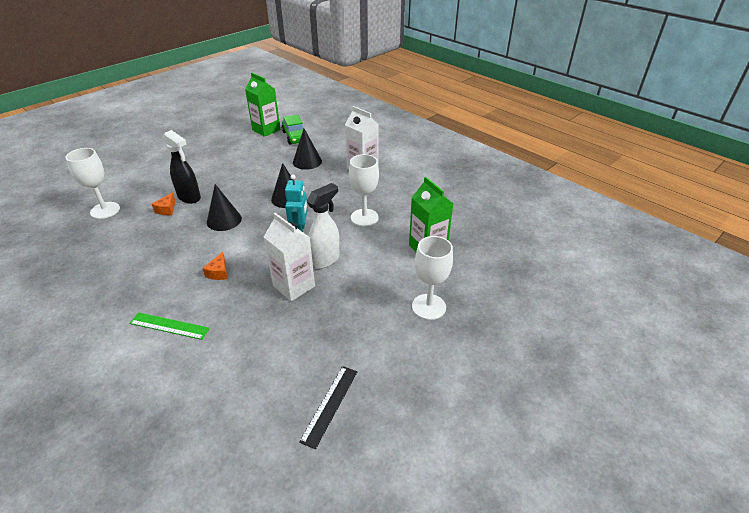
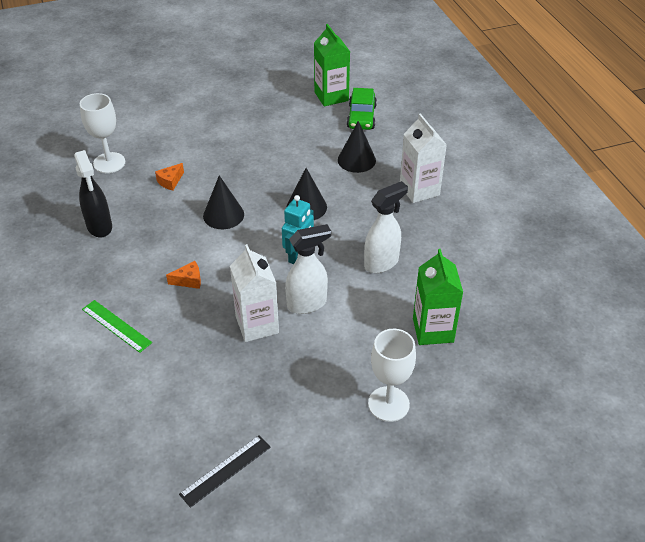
camera: 25 degrees right, 5 degrees up
(189, 197) = (200, 172): black spray bottle -> black spray bottle (99, 227)
(218, 272) = (189, 280): orange cheese -> orange cheese turned 135 degrees counterclockwise
(364, 217) = (382, 263): white goblet -> white spray bottle

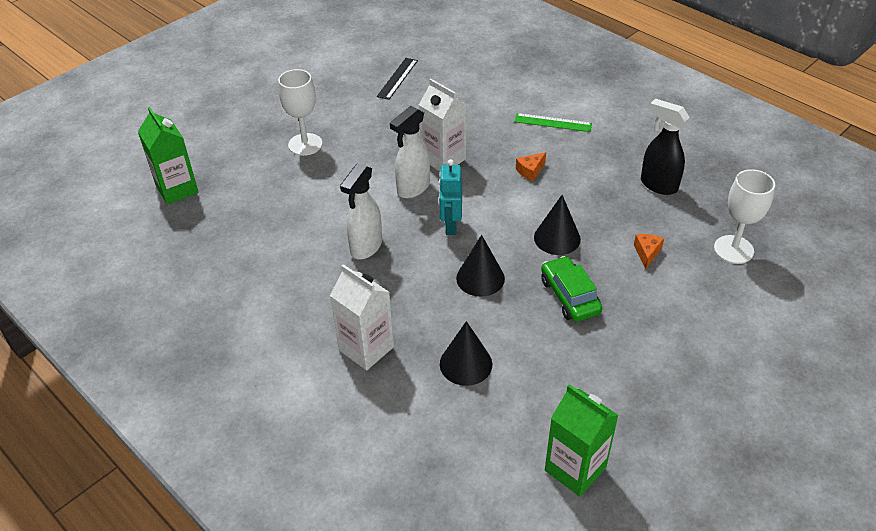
camera: 155 degrees right, 0 degrees up
(361, 117) = (505, 444): green car -> green car (569, 296)
(433, 330) = (290, 205): green carton -> green carton (177, 189)

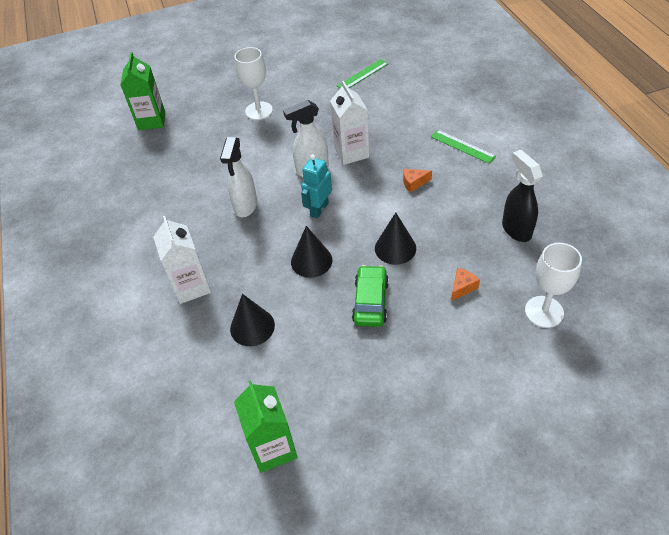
camera: 30 degrees right, 5 degrees up
(366, 247) = (245, 206): white spray bottle -> white spray bottle turned 45 degrees counterclockwise
(397, 78) = (362, 75): black ruler -> green ruler

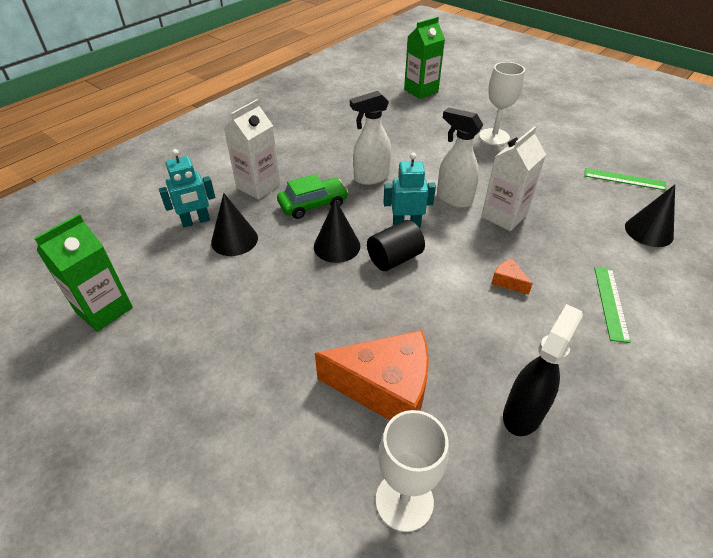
camera: 55 degrees right, 5 degrees down
(204, 349) = (196, 221): none -> turquoise robot
(350, 232) = (394, 258): none -> black cylinder
(370, 301) = (313, 311): green car -> green car (313, 204)
(395, 248) = (400, 303): black cone -> black cone (648, 231)
(462, 287) = (385, 388): orange cheese -> orange cheese, size x2.44

